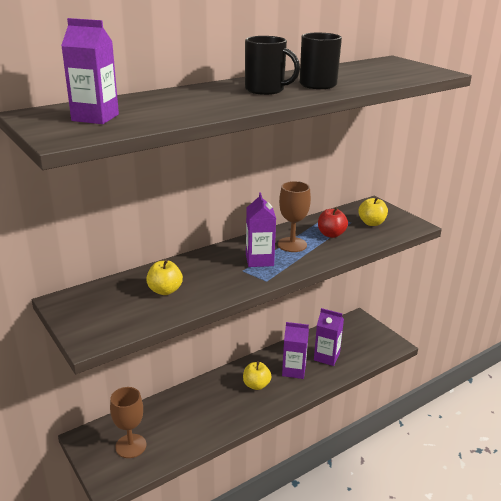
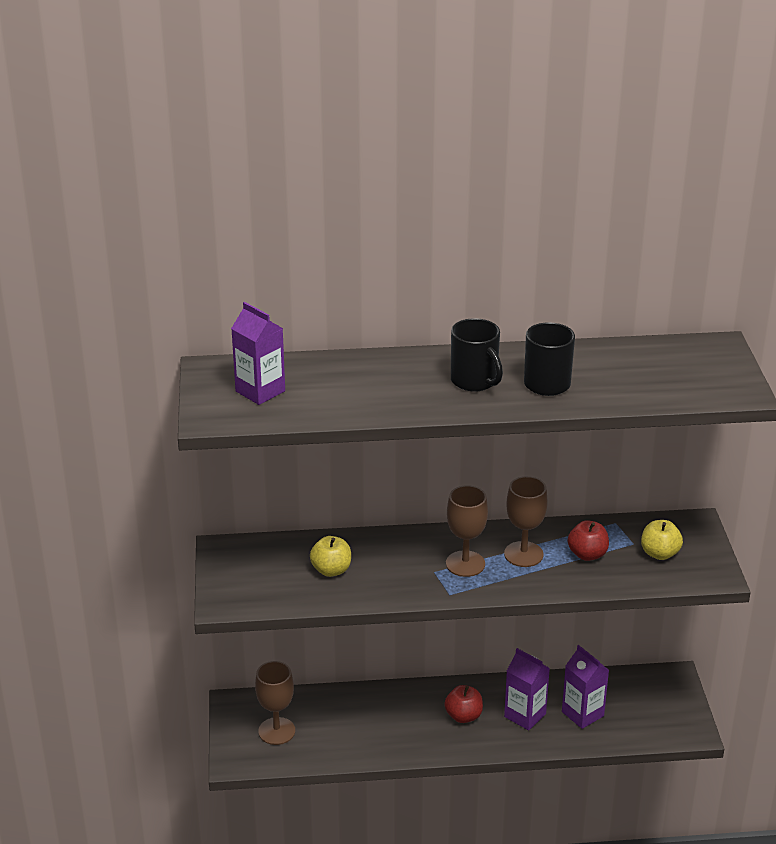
camera: 30 degrees right, 5 degrees up
(256, 385) = (463, 716): yellow apple -> red apple
(259, 260) = (465, 564): purple carton -> brown goblet

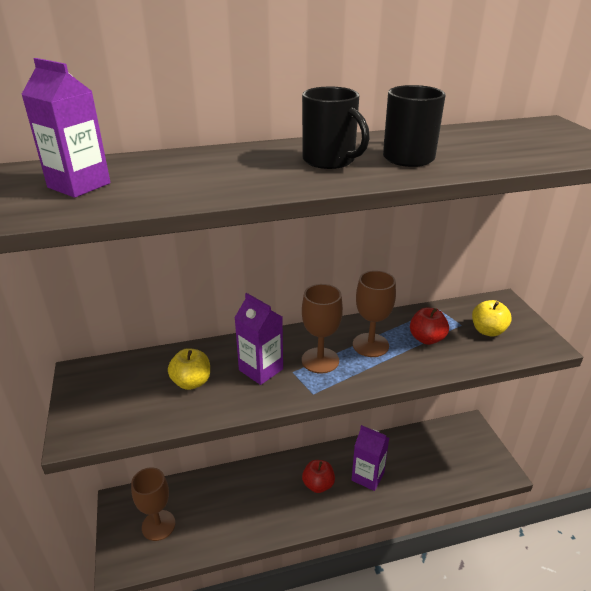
camera: 10 degrees left, 0 degrees up
(582, 714) = (413, 468): purple carton -> purple carton (261, 369)

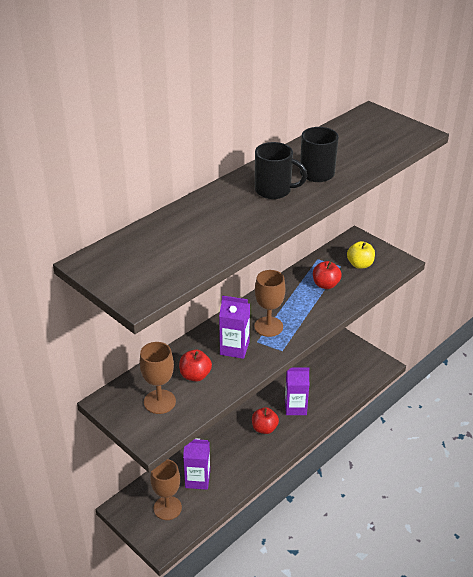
camera: 30 degrees left, 5 degrees up
(79, 185) = (147, 261): purple carton -> purple carton (197, 479)
(191, 382) = (195, 375): yellow apple -> red apple
(370, 345) = (293, 303): brown goblet -> brown goblet (159, 402)

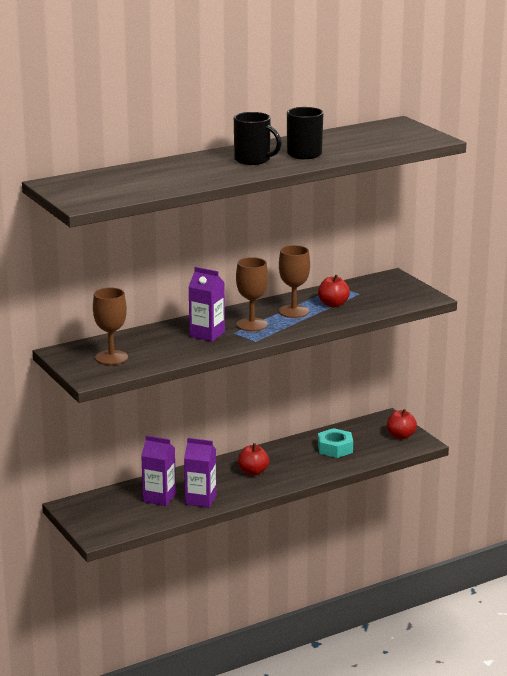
camera: 15 degrees right, 15 degrees down
(167, 508) = (117, 513): brown goblet -> brown goblet (293, 311)
(195, 375) = (156, 346): red apple -> red apple (400, 436)
(295, 407) = (297, 461): purple carton -> purple carton (200, 500)
(319, 385) = (335, 448): none -> turquoise nut
(360, 264) = (381, 295): yellow apple -> none

